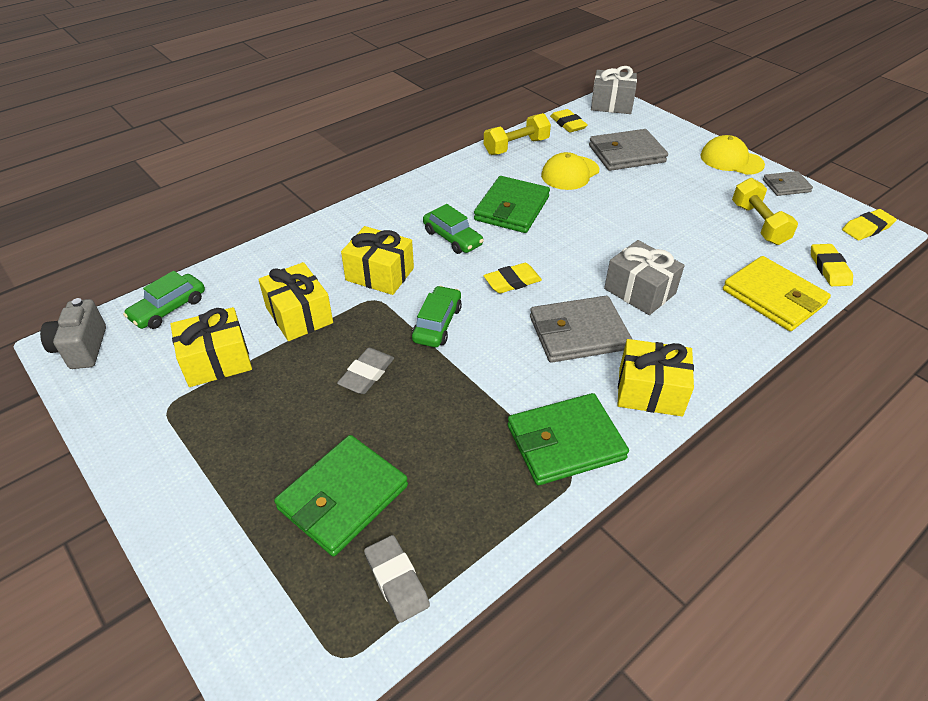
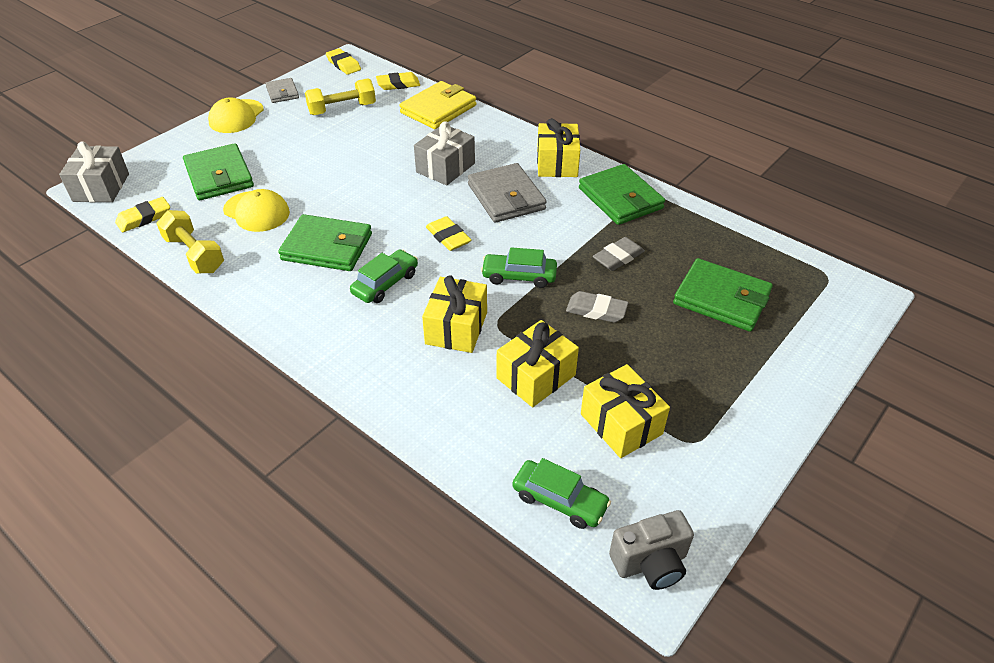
camera: 100 degrees left, 0 degrees up
(396, 580) = (766, 261): grey eraser -> grey eraser (618, 257)
(626, 154) = (219, 176): grey wallet -> green wallet

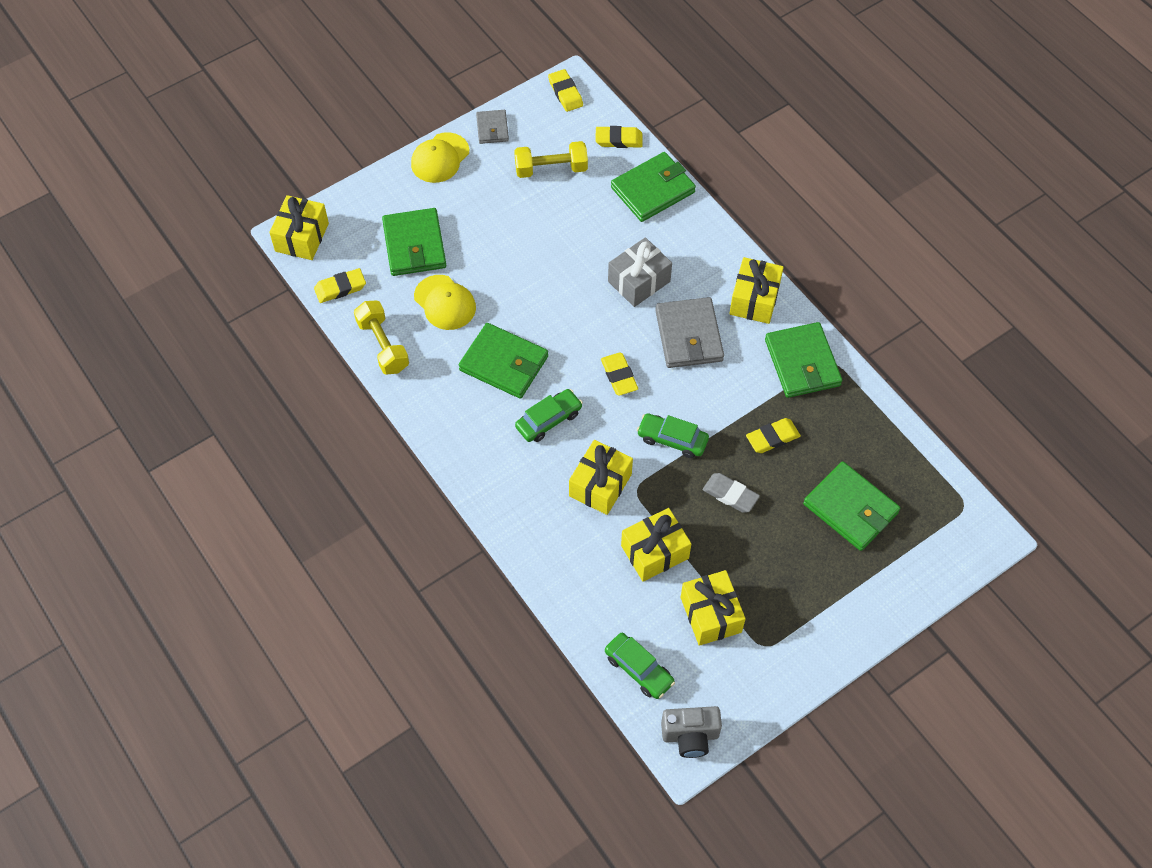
camera: 15 degrees right, 15 degrees up
(101, 187) = (302, 237): grey gift -> yellow gift
(438, 109) = (653, 190): yellow wallet -> green wallet
(618, 257) = (772, 438): grey eraser -> yellow eraser

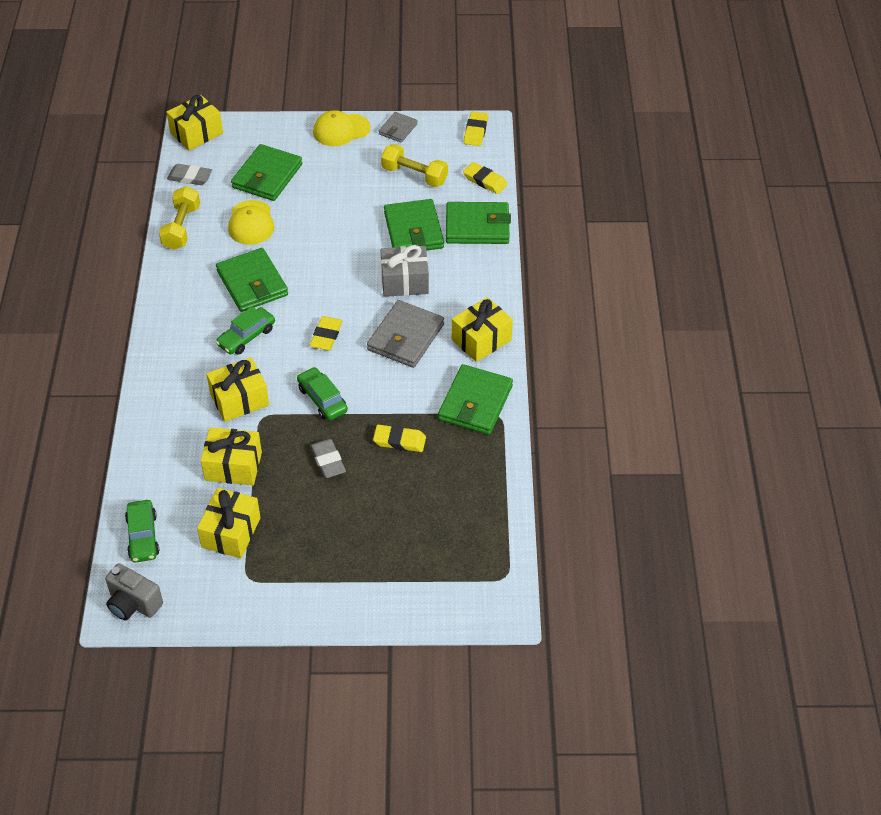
camera: 35 degrees right, 10 degrees down
(340, 288) = (190, 177): yellow eraser -> grey eraser
(549, 420) = (246, 337): green car -> green car turned 135 degrees clockwise
(850, 508) = (411, 524): green wallet -> green wallet (413, 230)

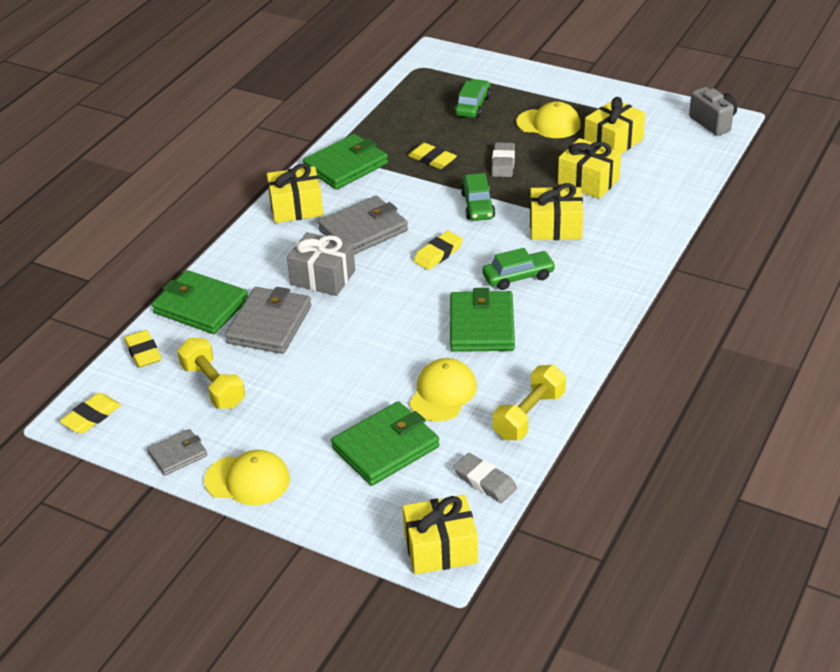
camera: 150 degrees left, 10 degrees down
(143, 536) = (690, 158): green car -> green car (473, 105)
(310, 535) = (549, 124): none -> yellow cap
(413, 230) = (269, 324): green wallet -> grey wallet

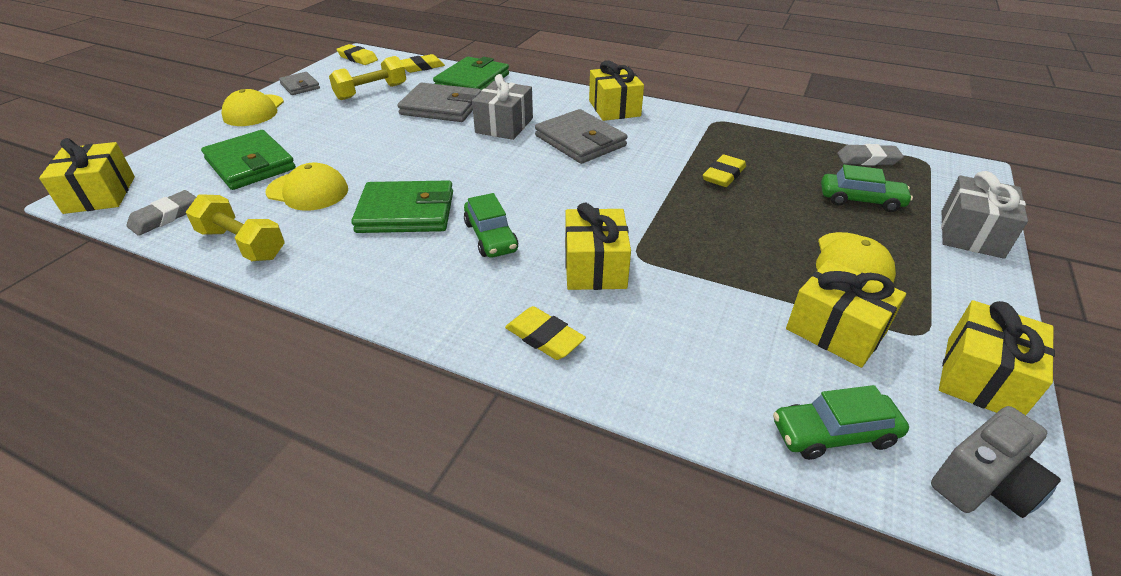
camera: 85 degrees right, 0 degrees up
(346, 166) = (692, 127): green wallet -> none
(438, 254) = (539, 183): yellow eraser -> yellow eraser (544, 337)
(477, 205) = (634, 207): green car -> green car (834, 433)
(503, 163) = (734, 224): grey eraser -> grey eraser (868, 159)
(515, 74) = (971, 234): none -> grey gift
(588, 181) = (712, 300): yellow gift -> yellow gift (981, 377)

